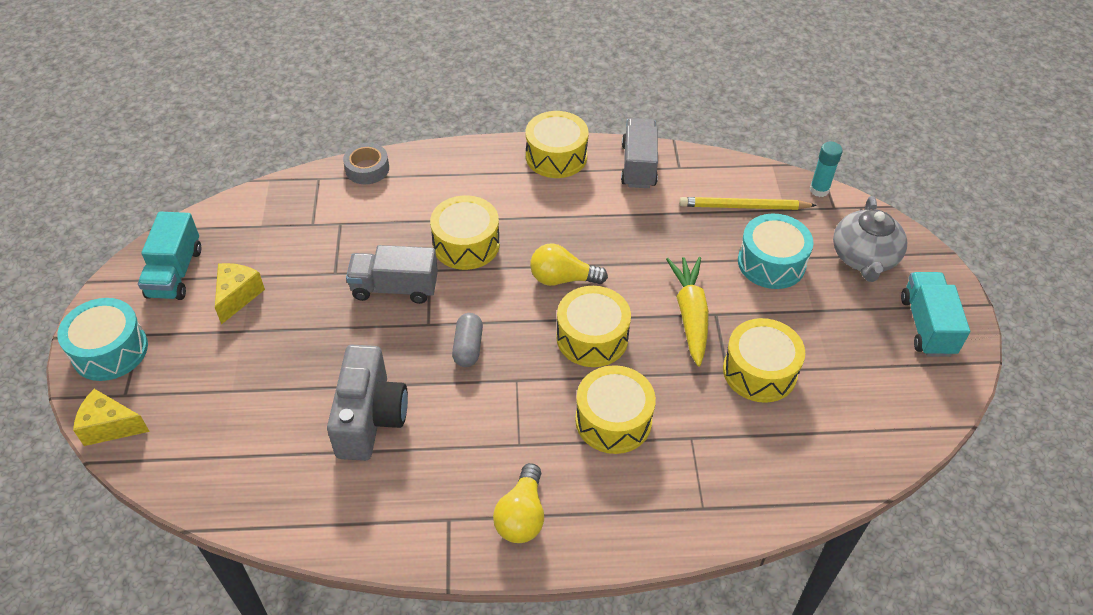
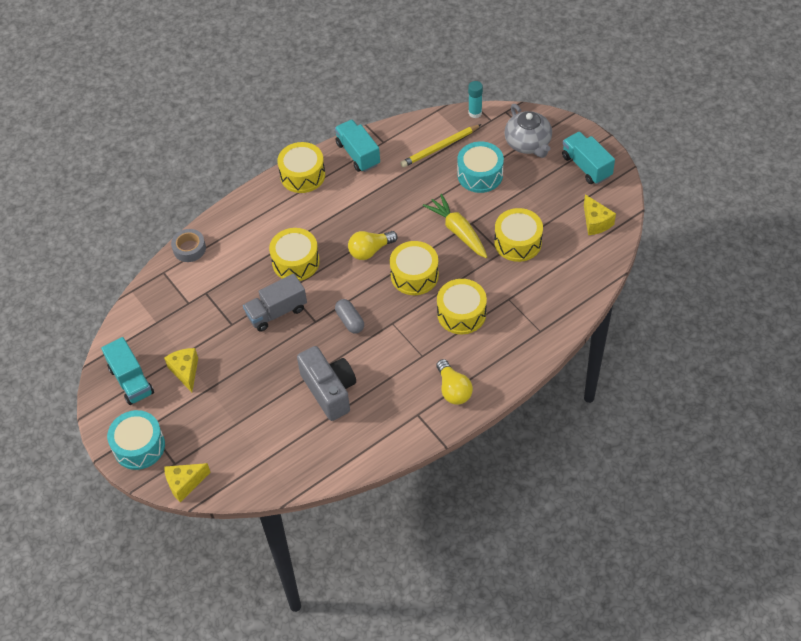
camera: 30 degrees left, 5 degrees up
(638, 166) = (358, 154): grey truck -> turquoise truck
(890, 405) = (596, 222): none -> yellow cheese

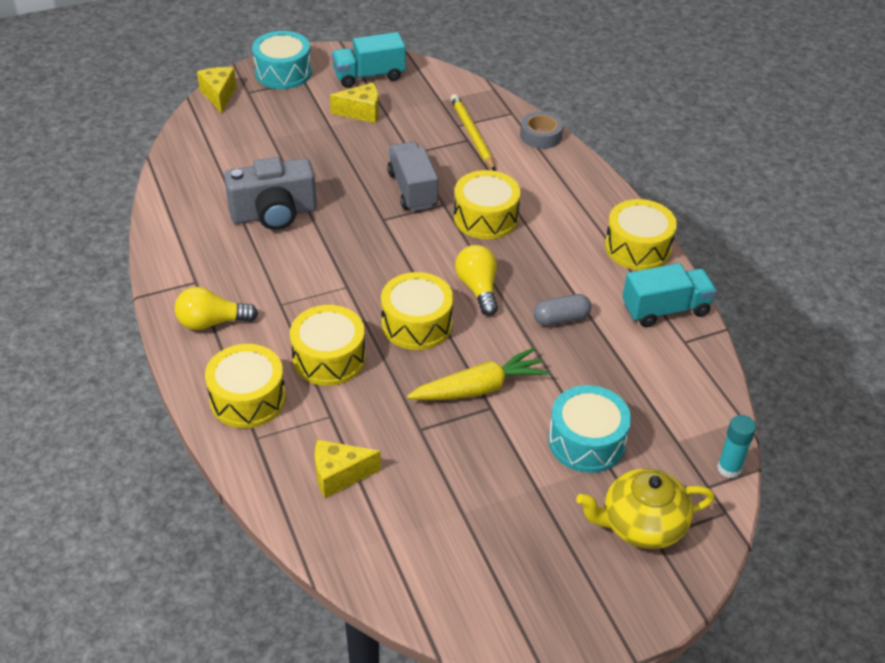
camera: 100 degrees right, 10 degrees down
(350, 321) = (369, 249): grey capsule -> grey capsule (561, 319)
(440, 147) = (658, 405): yellow pencil -> yellow pencil (472, 134)
(518, 242) = (431, 454): yellow drum -> yellow drum (247, 399)
(528, 143) = (642, 525): grey teapot -> yellow teapot
(586, 166) = (566, 597): turquoise truck -> none
(596, 222) = (435, 572): yellow cheese -> yellow cheese (339, 475)

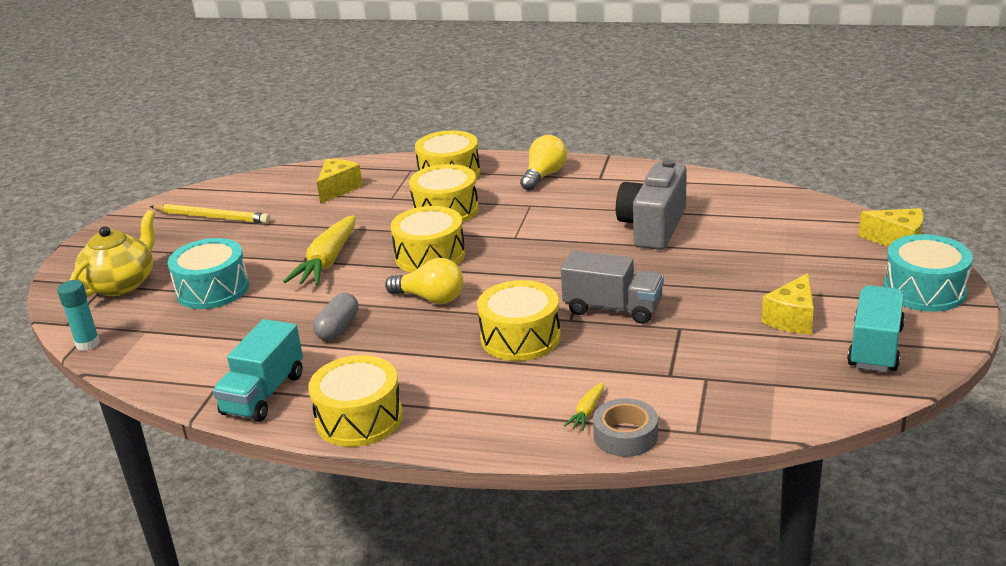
camera: 130 degrees right, 15 degrees down
(472, 134) = (676, 382): yellow pencil -> yellow pencil (211, 217)
(535, 157) = (587, 412): none -> yellow carrot

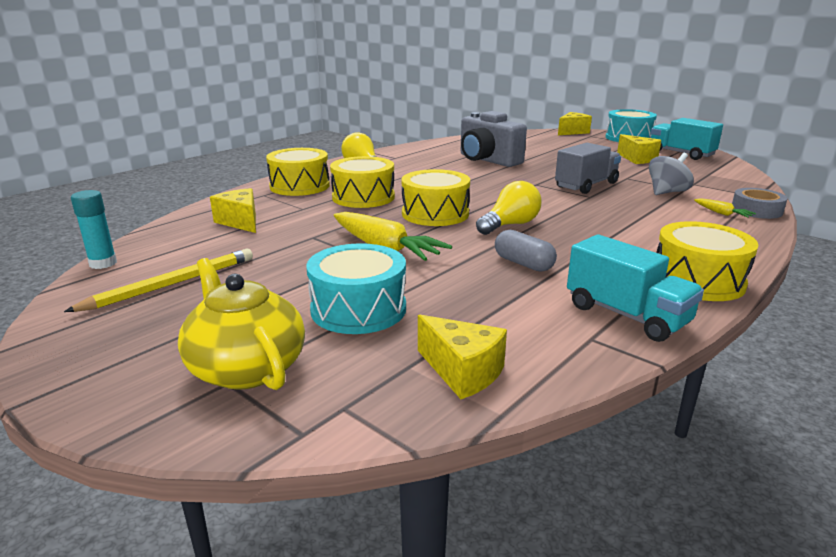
camera: 65 degrees left, 5 degrees down
(88, 344) = (392, 419): turquoise glue stick -> turquoise glue stick (103, 263)
(147, 350) = (462, 372): none -> yellow cheese
(520, 337) = (603, 211): yellow drum -> none
(641, 364) = (666, 192): none -> grey spinning top

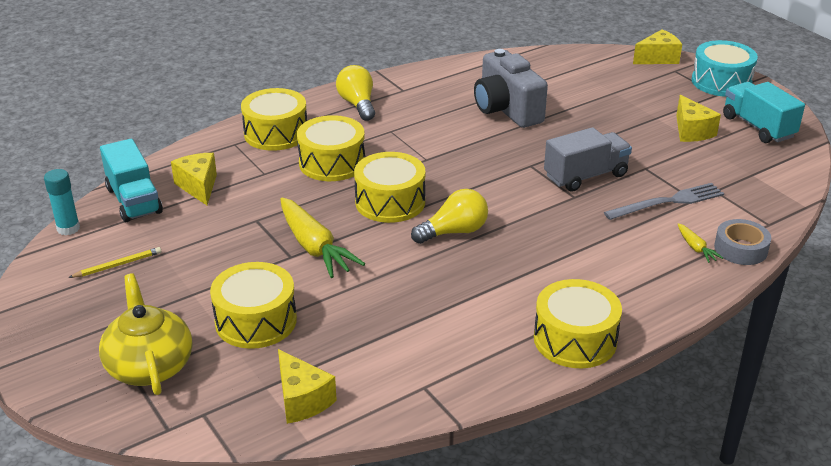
camera: 15 degrees right, 10 degrees up
(171, 284) = (118, 265): yellow pencil -> yellow pencil, size x0.58
(358, 309) = (256, 321): turquoise drum -> yellow drum
(523, 264) = (429, 290): grey capsule -> none
(626, 315) = (473, 368): turquoise truck -> turquoise truck (134, 201)
(666, 192) = (668, 202): grey spinning top -> grey fork

